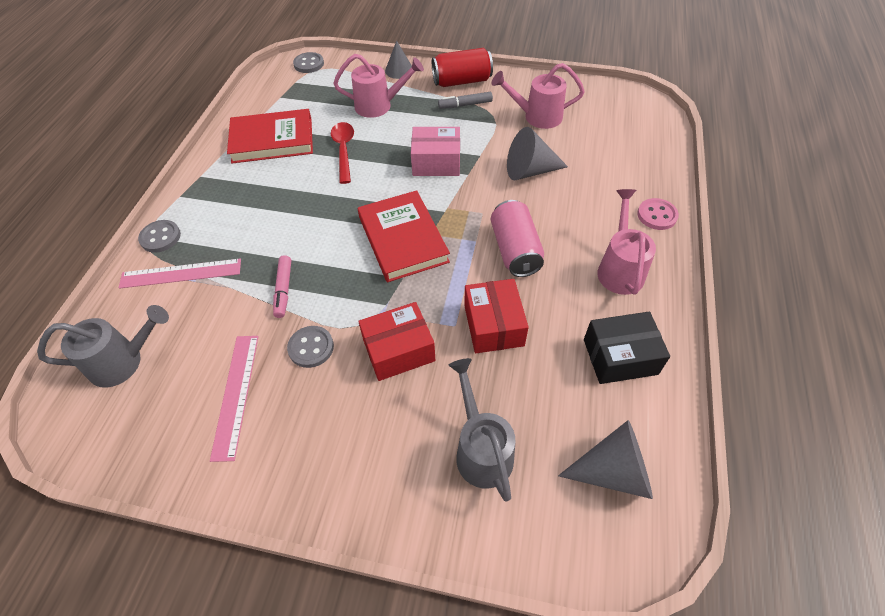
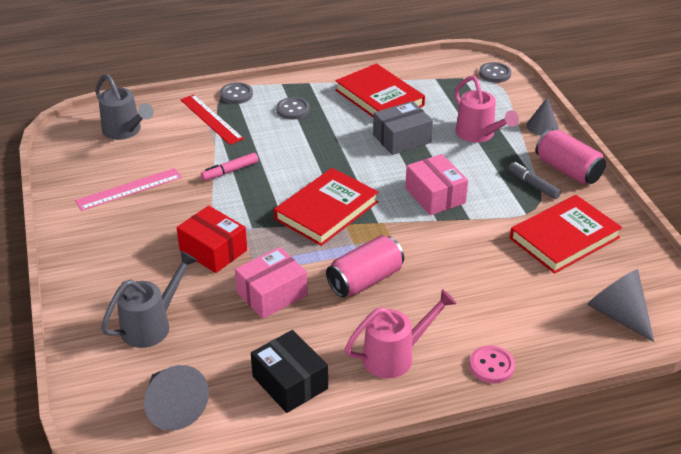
camera: 60 degrees right, 15 degrees down
(181, 273) = (211, 119): pink ruler -> red ruler
(311, 347) = (187, 206): grey button -> grey button (293, 110)
(344, 150) = (401, 139): red spoon -> grey box
(462, 81) = (568, 170): red can -> pink can
(493, 325) = (272, 294): red box -> pink box
(530, 171) = (477, 257): grey cone -> grey cone (618, 315)
(537, 116) = (564, 238): pink watering can -> red book

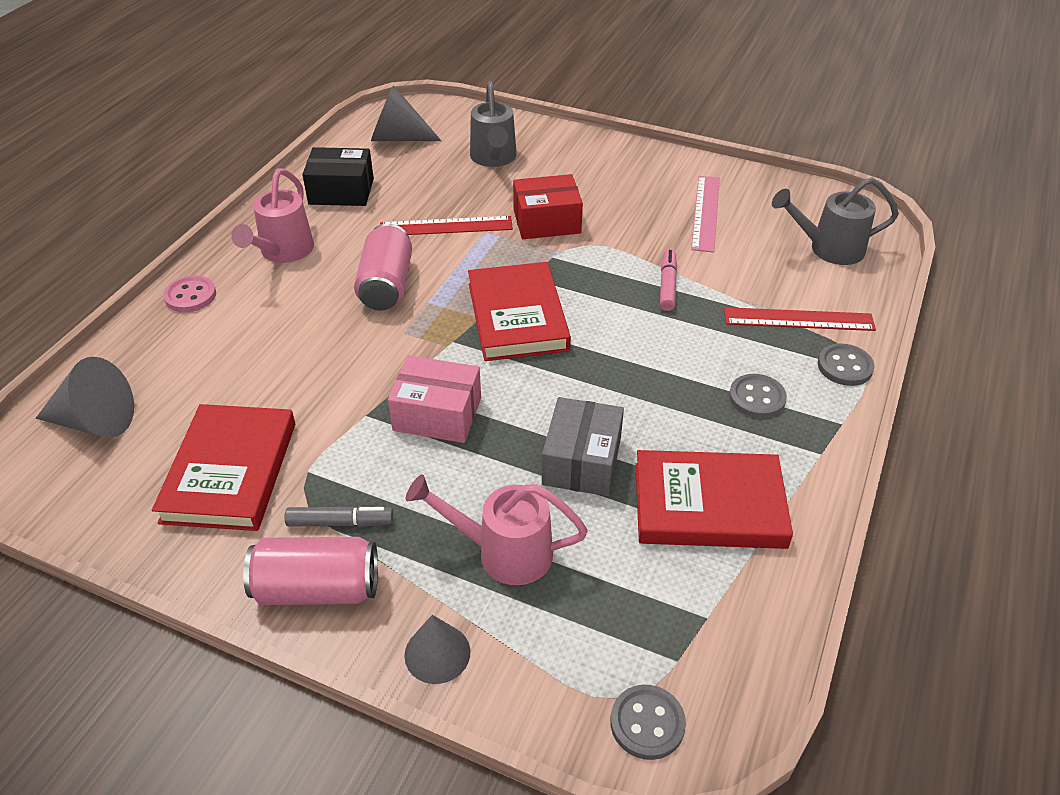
camera: 130 degrees right, 5 degrees up
(272, 294) = (446, 226): pink box -> red ruler

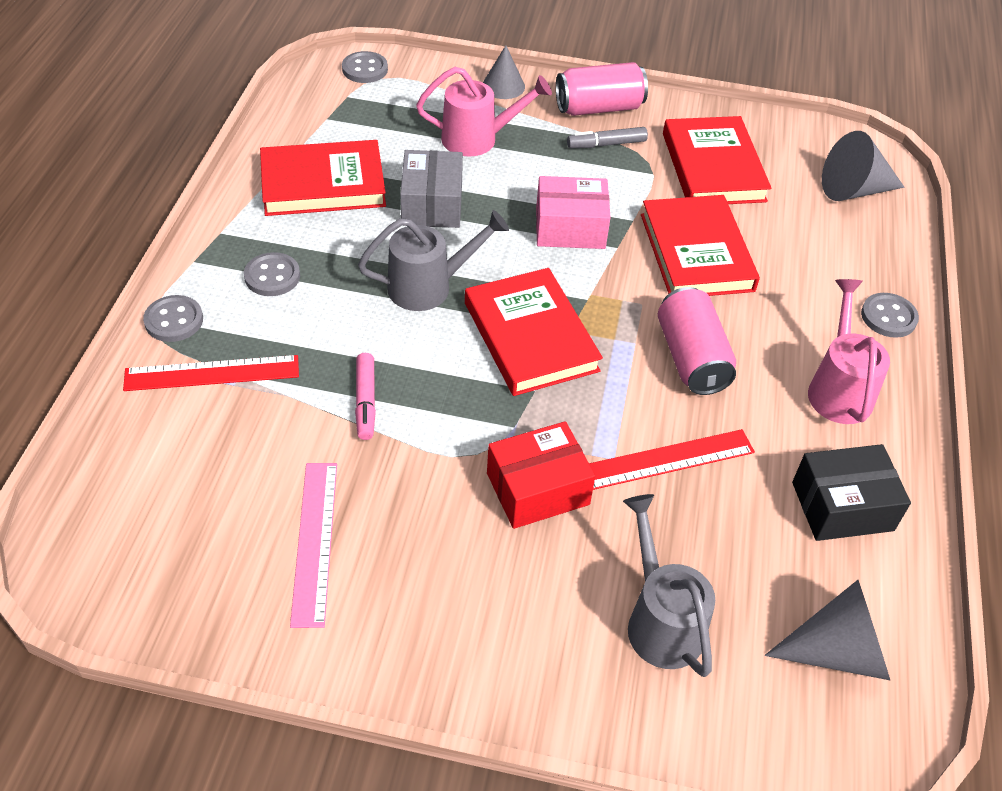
camera: 165 degrees right, 5 degrees up
(190, 296) = (888, 317): pink button -> grey button
(321, 373) = (696, 252): none -> red book
(829, 249) = (146, 493): grey watering can -> grey watering can (429, 287)

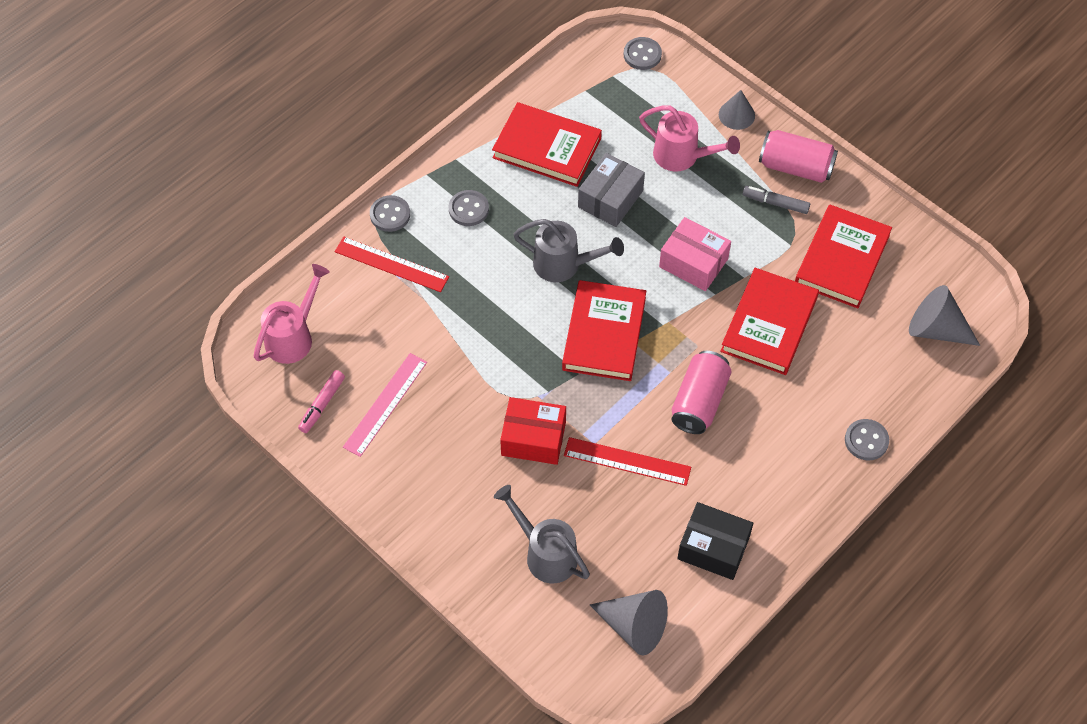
camera: 35 degrees right, 10 degrees up
(365, 401) = (470, 329): pink marker -> pink marker (322, 404)
(660, 621) = (545, 553): grey watering can -> grey watering can turned 60 degrees counterclockwise
(839, 389) = (781, 473): pink watering can -> pink watering can (293, 337)

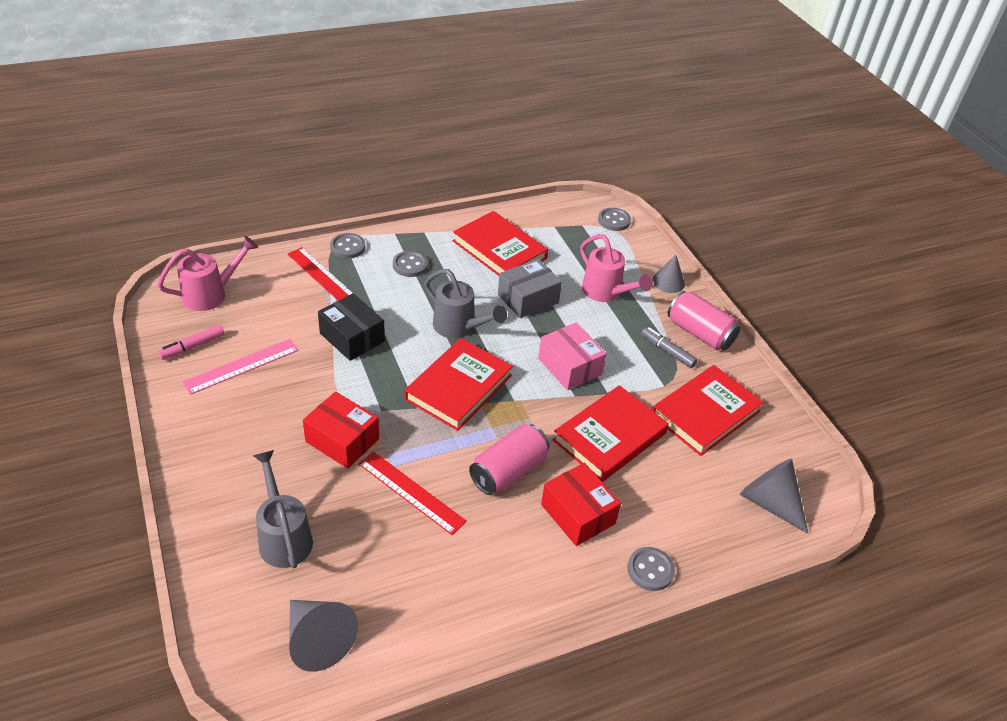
camera: 20 degrees right, 15 degrees down
(713, 548) = (442, 602): black box -> black box (352, 337)
(781, 416) = (578, 514): none -> red box

